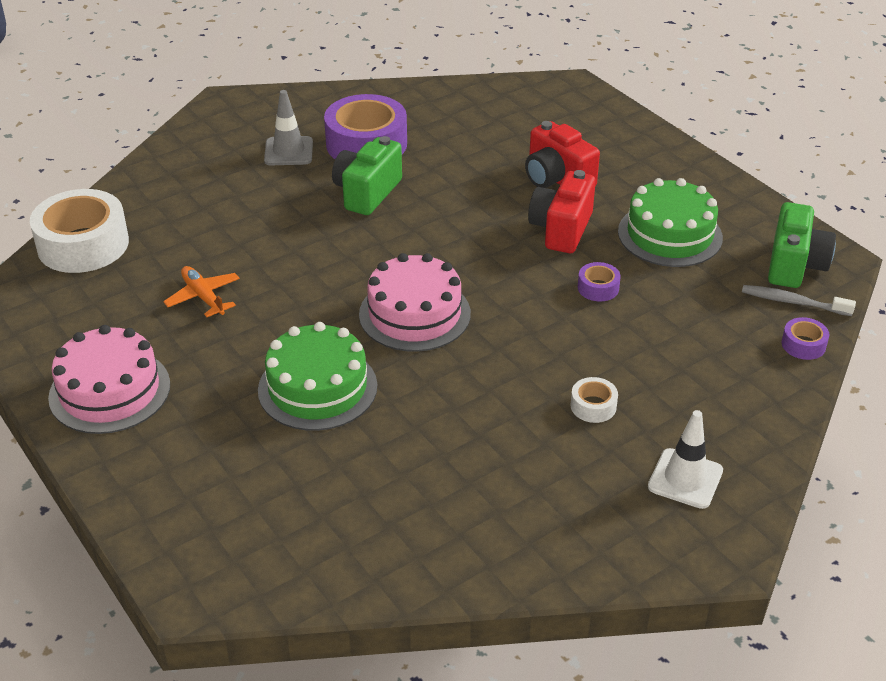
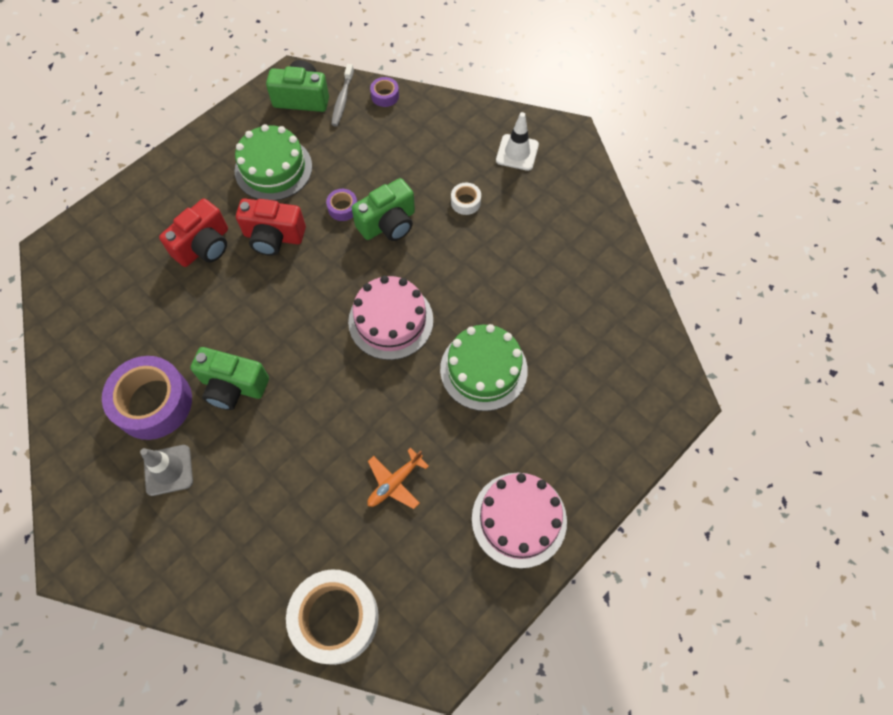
camera: 100 degrees left, 25 degrees up
(566, 326) = (388, 224): none -> green camera

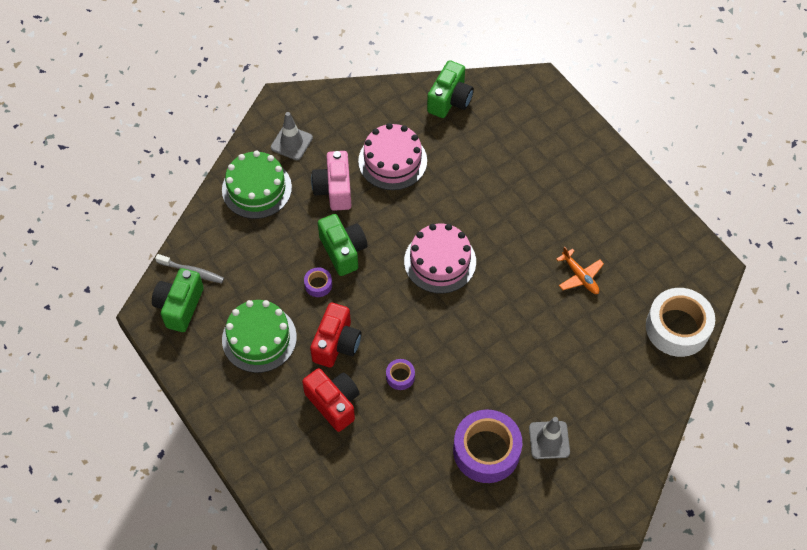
camera: 80 degrees left, 5 degrees down
(233, 386) = (481, 386): green camera -> green camera (450, 100)
(385, 96) = (197, 235): purple tape -> purple tape (400, 376)
(465, 202) = (334, 189): white tape -> pink camera
(483, 369) = (495, 202): green cake -> green cake (256, 188)
(517, 152) = (291, 143): white traffic cone -> grey traffic cone
(519, 519) = (617, 200): pink cake -> pink cake (392, 161)

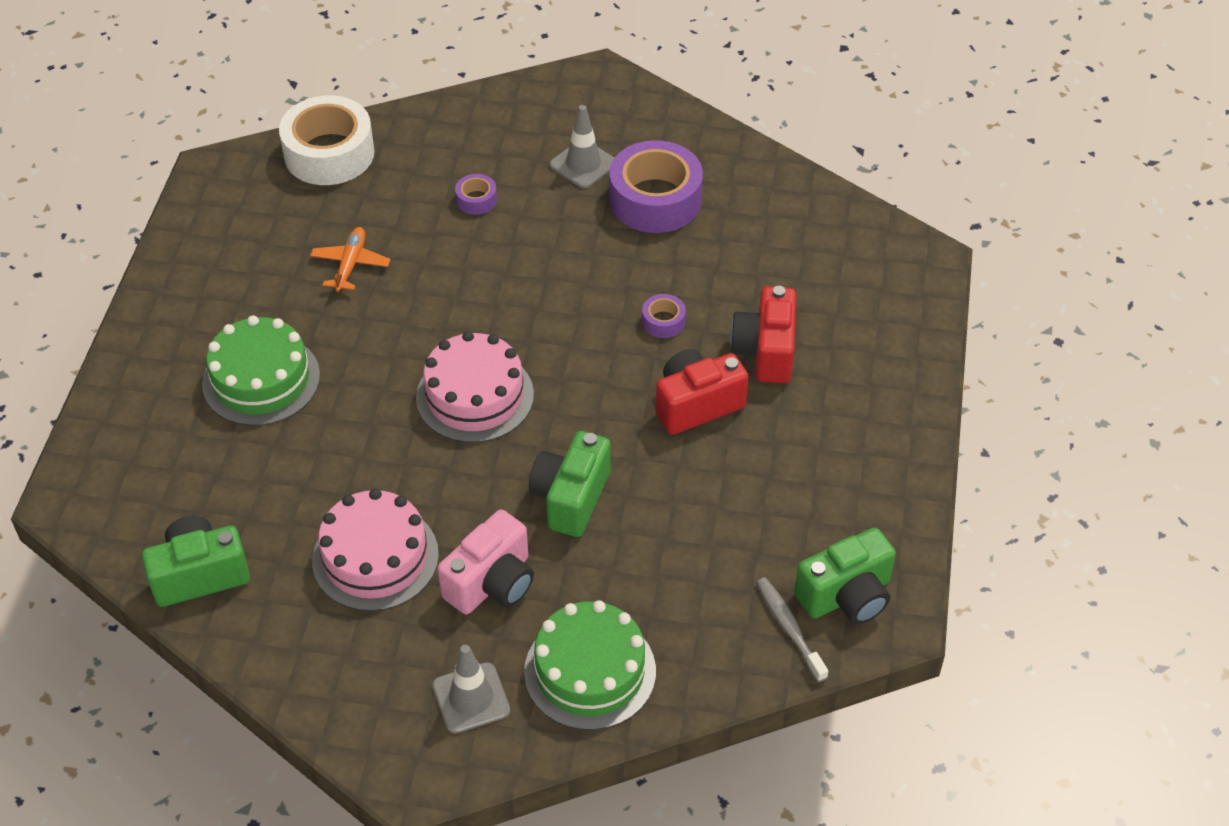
camera: 135 degrees left, 10 degrees down
(259, 338) = (782, 480): green cake -> green cake (261, 380)
(318, 285) = (646, 484): purple tape -> purple tape (476, 200)

